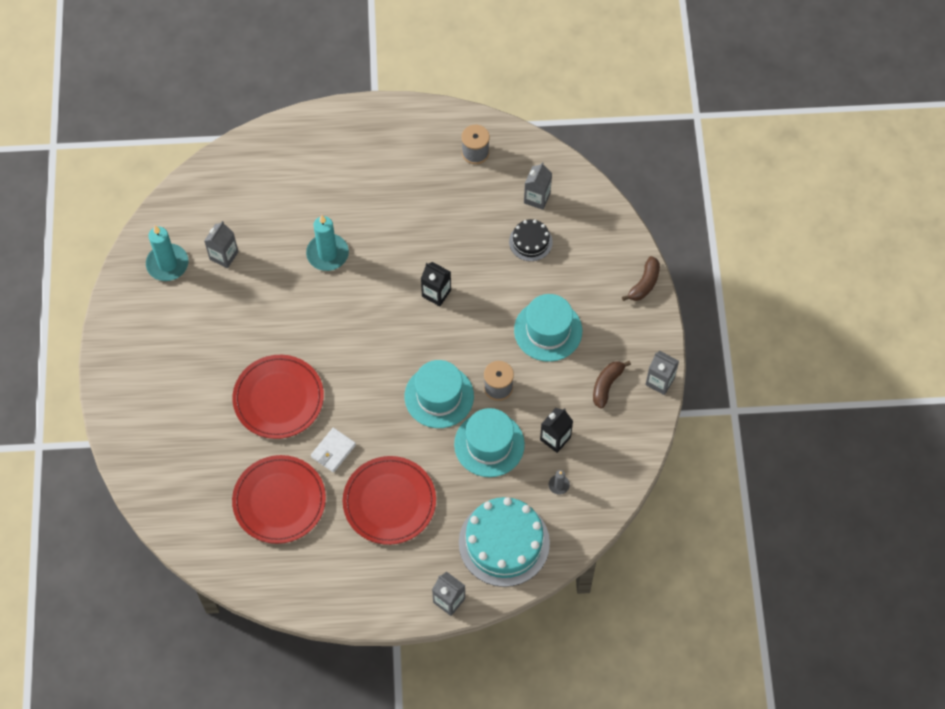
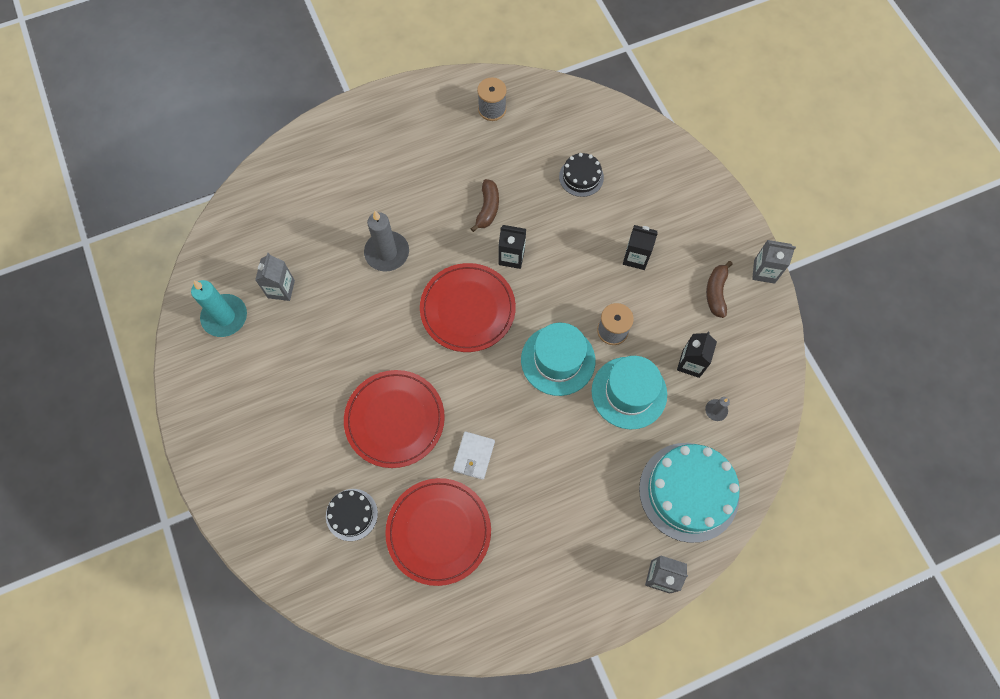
camera: 20 degrees left, 5 degrees up
(213, 463) = (351, 514): none -> black cake
(327, 254) = (387, 253): turquoise candle -> grey candle
(389, 502) = (554, 490): red plate -> red plate (467, 309)
(537, 198) = (569, 134): grey carton -> none
(548, 330) = (636, 257): turquoise hat -> black carton
(644, 284) = (706, 182): brown banana -> brown banana (487, 209)

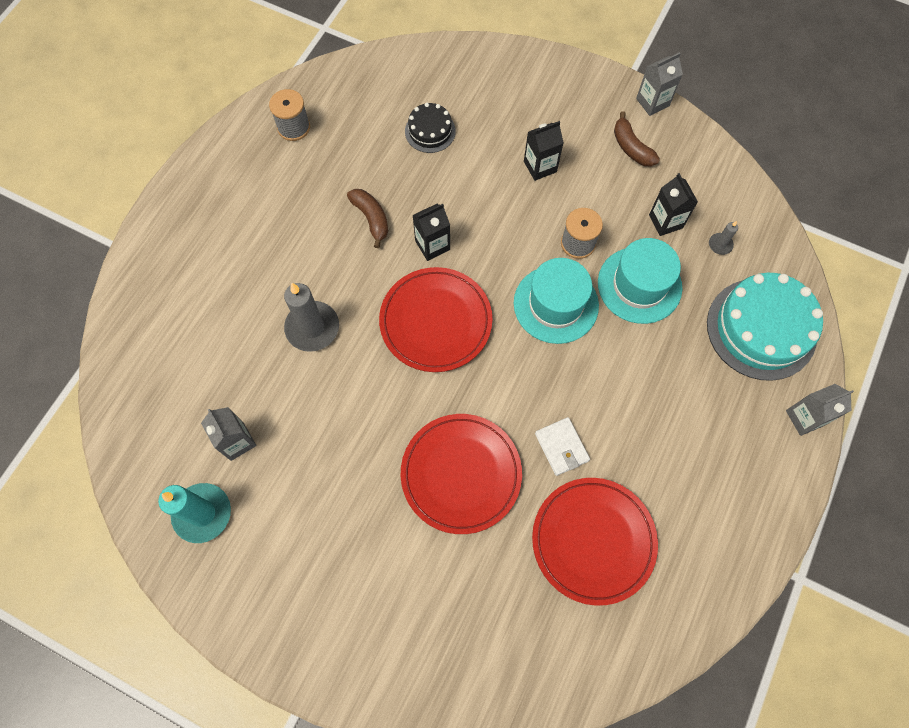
camera: 40 degrees left, 0 degrees up
(351, 514) = (501, 594): black cake -> none

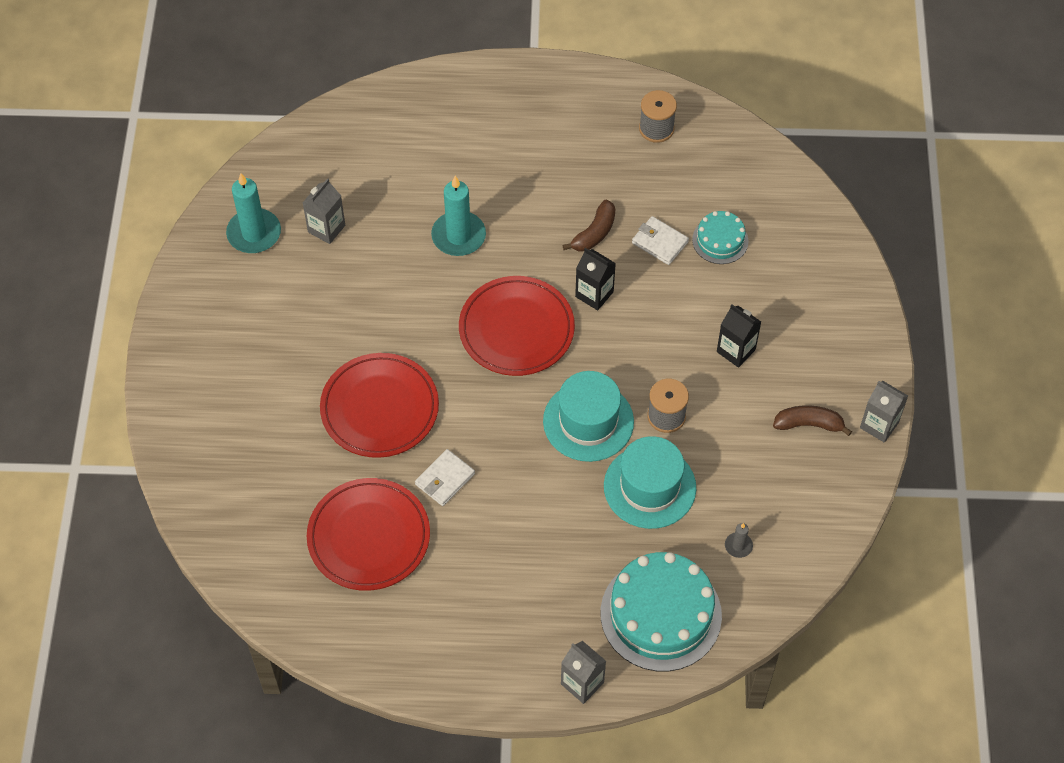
camera: 65 degrees right, 10 degrees down
(312, 328) = (458, 236): grey candle -> turquoise candle
(408, 174) = (660, 242): none -> white wallet
(430, 131) = (720, 240): black cake -> turquoise cake
(631, 147) = (809, 424): brown banana -> brown banana turned 60 degrees clockwise
(665, 221) = (737, 486): black carton -> none

